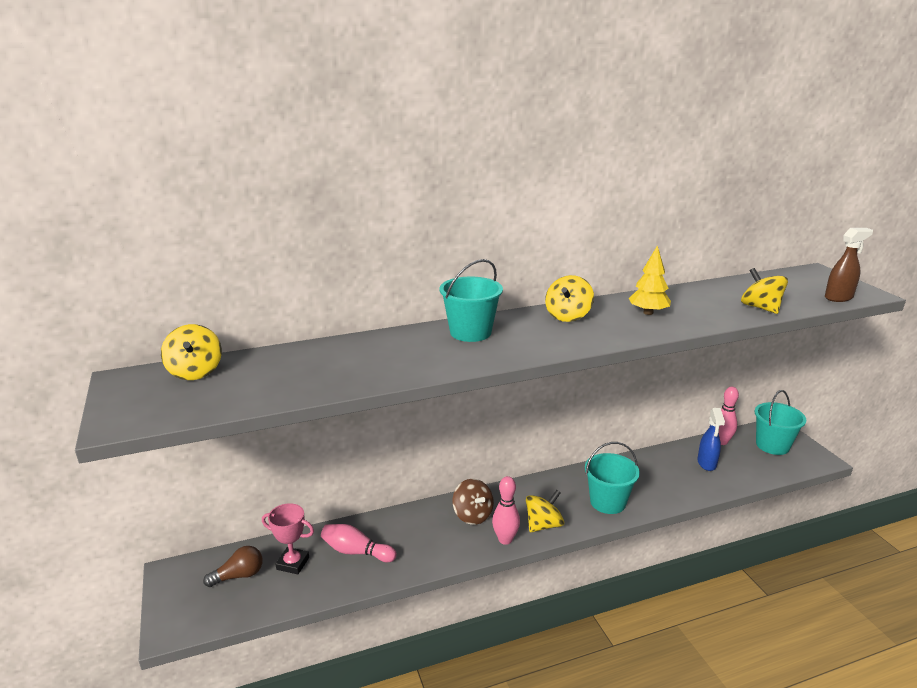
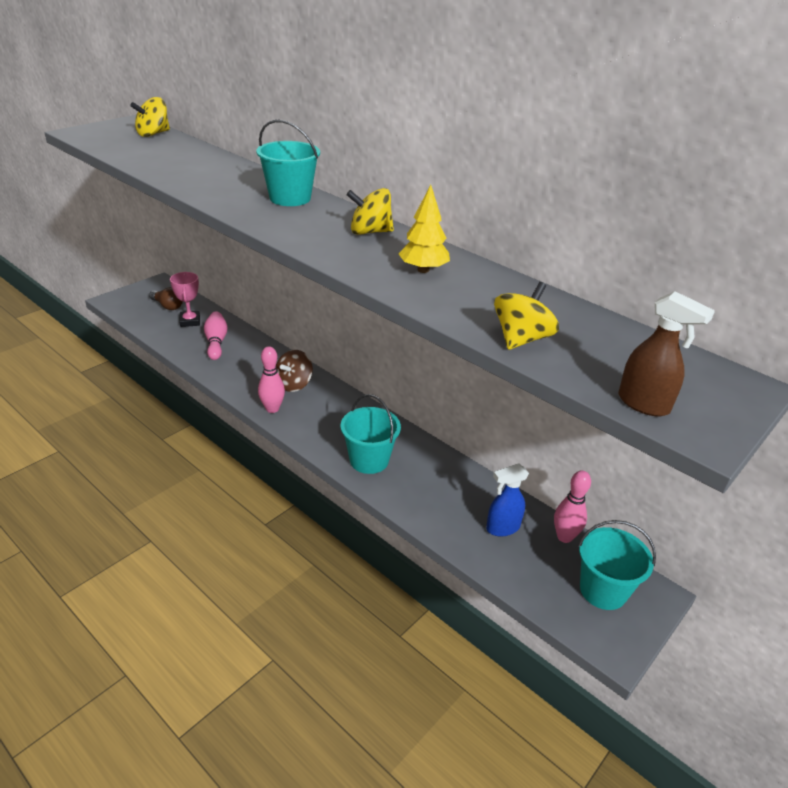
camera: 60 degrees right, 10 degrees up
(543, 525) = (306, 426): yellow spinning top -> none

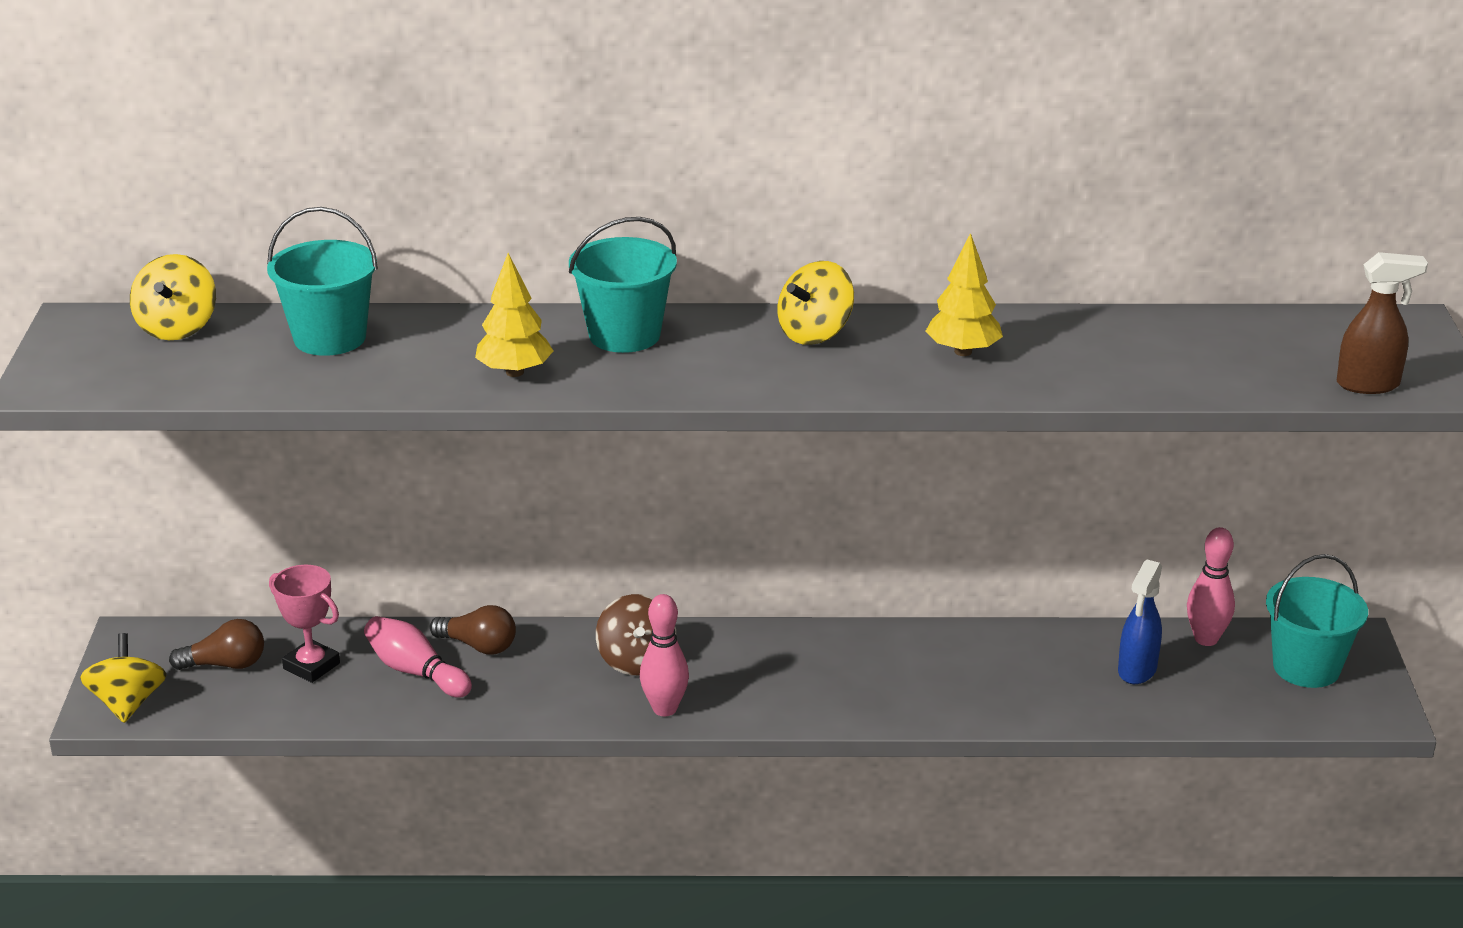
camera: 40 degrees left, 5 degrees down
(218, 191) = (515, 372): none -> yellow tree
(251, 346) = (478, 646): none -> brown light bulb
(369, 460) = (888, 692): turquoise bucket -> turquoise bucket (330, 338)
(521, 339) = (1184, 378): yellow spinning top -> yellow spinning top (128, 703)

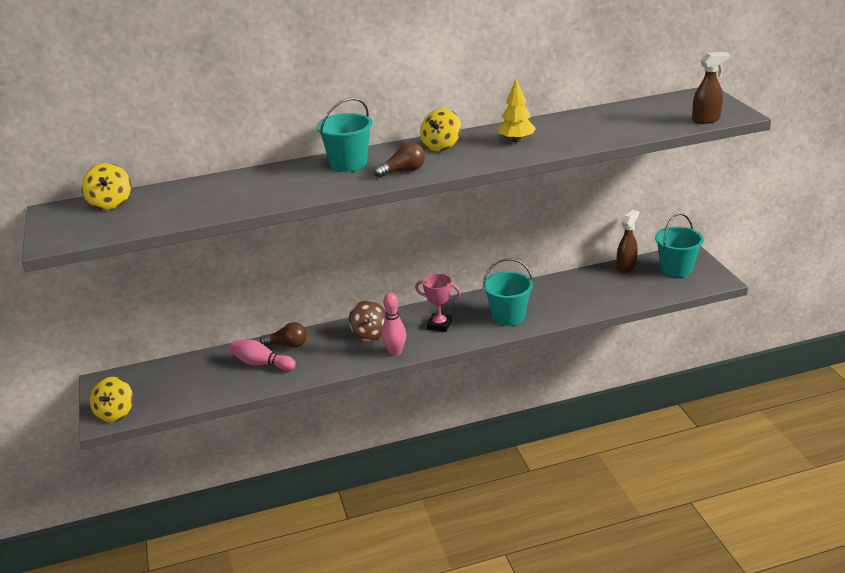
camera: 15 degrees left, 0 degrees up
(128, 703) = (115, 413): yellow spinning top -> yellow spinning top turned 150 degrees counterclockwise
(225, 664) = (159, 383): brown light bulb -> brown light bulb (403, 171)
(311, 666) = (206, 373): pink trophy -> pink trophy (439, 325)
(330, 338) = (197, 192): turquoise bucket -> turquoise bucket (508, 316)
(515, 372) = (304, 189): yellow tree -> none
(1137, 670) = (604, 286): blue spray bottle -> none
(1206, 639) = (626, 267): pink bowling pin -> brown spray bottle

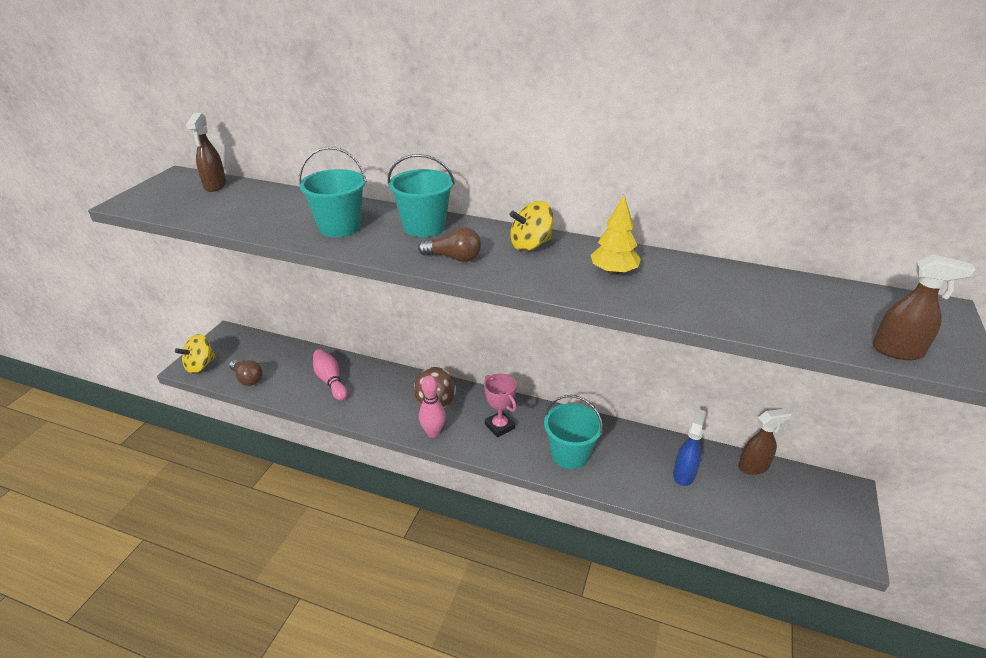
camera: 35 degrees right, 5 degrees up
(110, 203) = (215, 186): yellow spinning top -> brown spray bottle
(287, 345) = (367, 374): brown light bulb -> brown light bulb (247, 379)
(591, 291) = (684, 474): none -> blue spray bottle
(676, 269) = (812, 503): turquoise bucket -> turquoise bucket (339, 227)

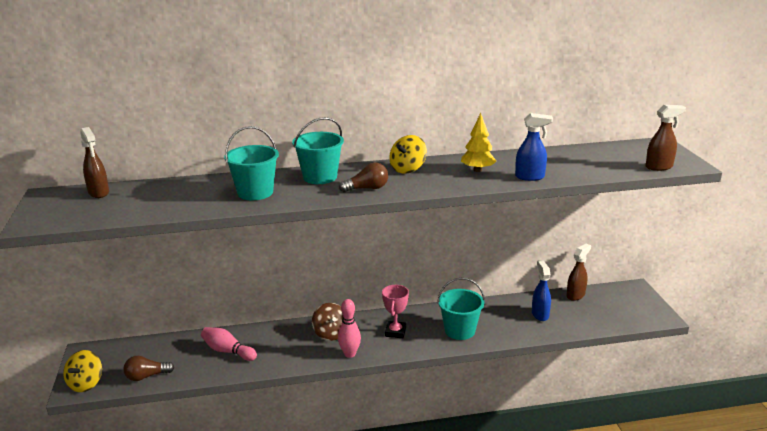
camera: 30 degrees left, 10 degrees down
(247, 379) = (146, 376): brown light bulb -> brown light bulb turned 150 degrees clockwise
(499, 426) = (395, 332): pink trophy -> pink trophy turned 75 degrees clockwise
(672, 305) = (530, 177): none -> blue spray bottle

